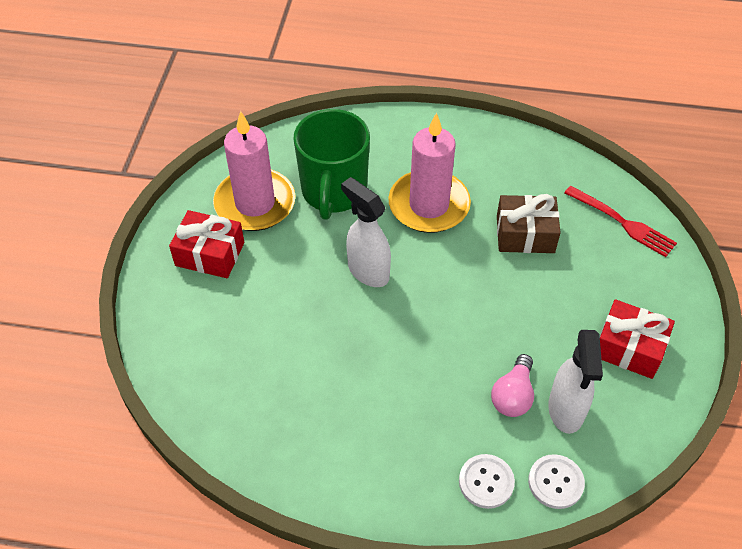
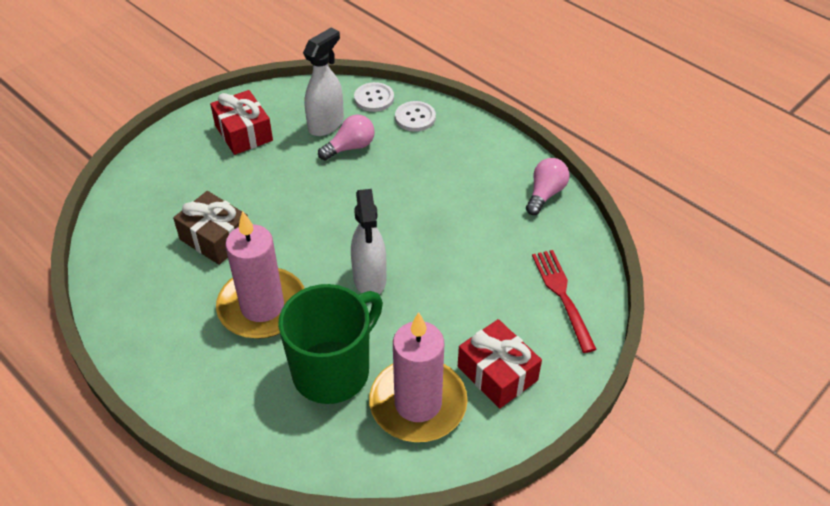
camera: 145 degrees left, 5 degrees down
(272, 459) = (545, 194): none -> pink light bulb
(623, 223) = (134, 205): red fork -> red fork (562, 295)

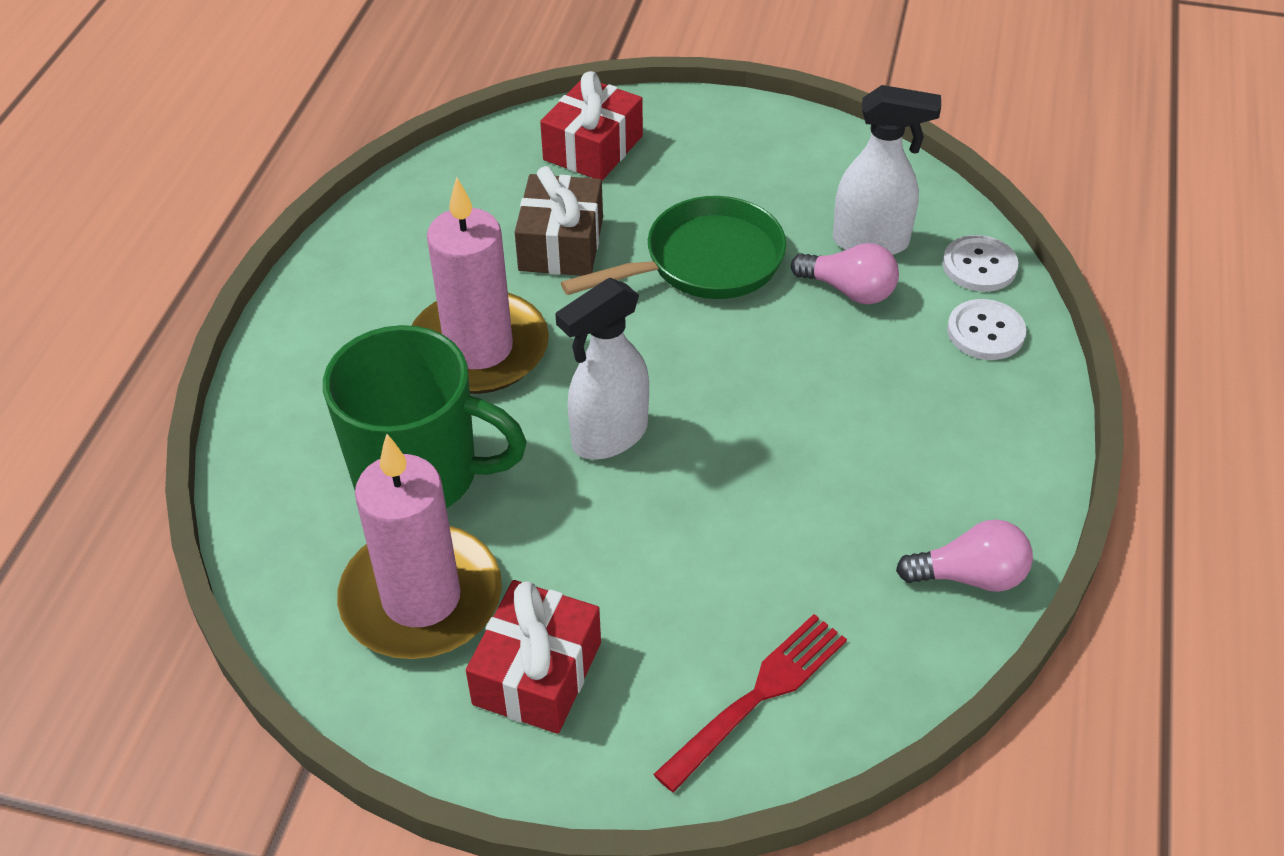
camera: 60 degrees right, 0 degrees up
(244, 133) = (773, 171): red gift -> red gift (593, 148)
(283, 188) = (705, 262): none -> green pan

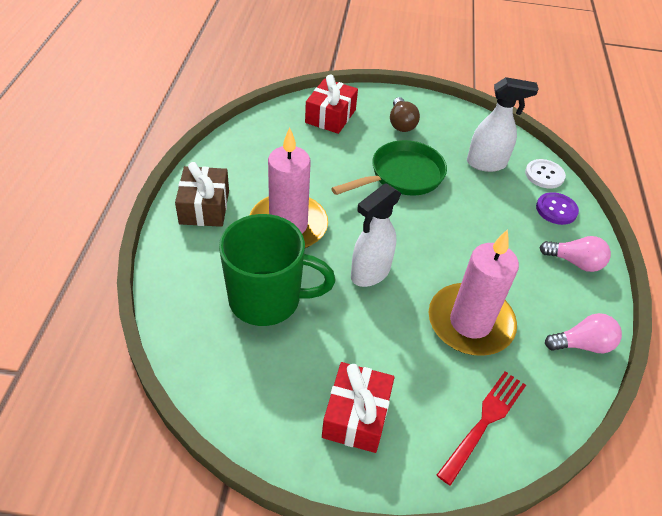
camera: 10 degrees left, 0 degrees up
(421, 598) = (280, 373): pink candle -> pink candle (470, 322)
(561, 244) = (323, 167): brown gift -> brown gift (204, 207)
(724, 163) = (401, 123): none -> brown light bulb
(849, 290) = (481, 189): pink light bulb -> pink light bulb (575, 262)
(985, 332) = (556, 209): white button -> purple button

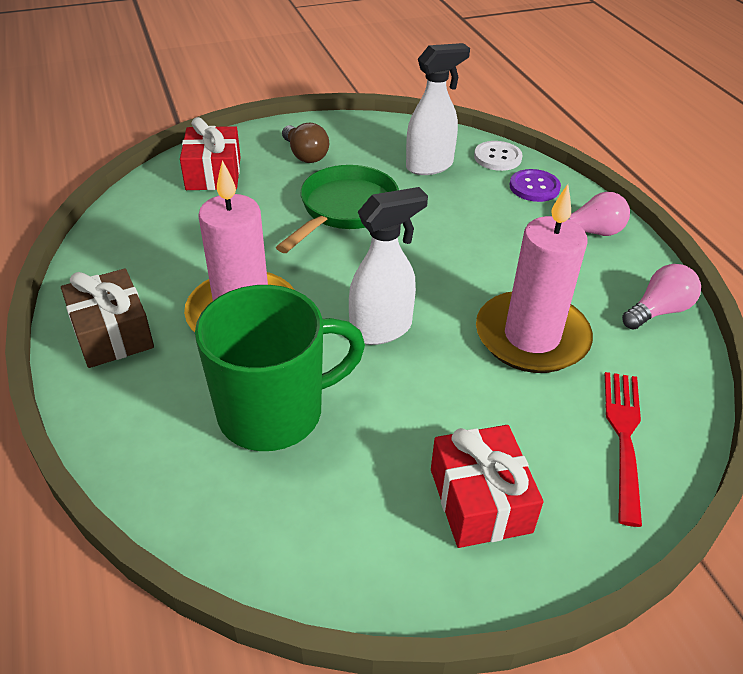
camera: 25 degrees left, 5 degrees down
(370, 273) = (382, 329): white spray bottle -> white spray bottle turned 135 degrees counterclockwise

